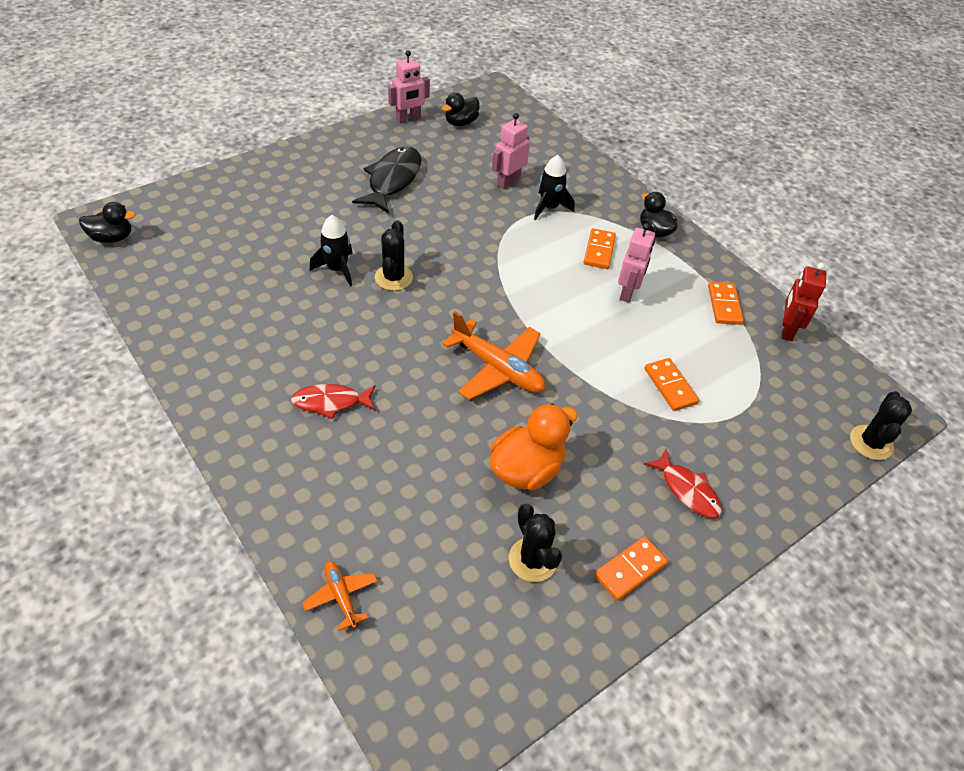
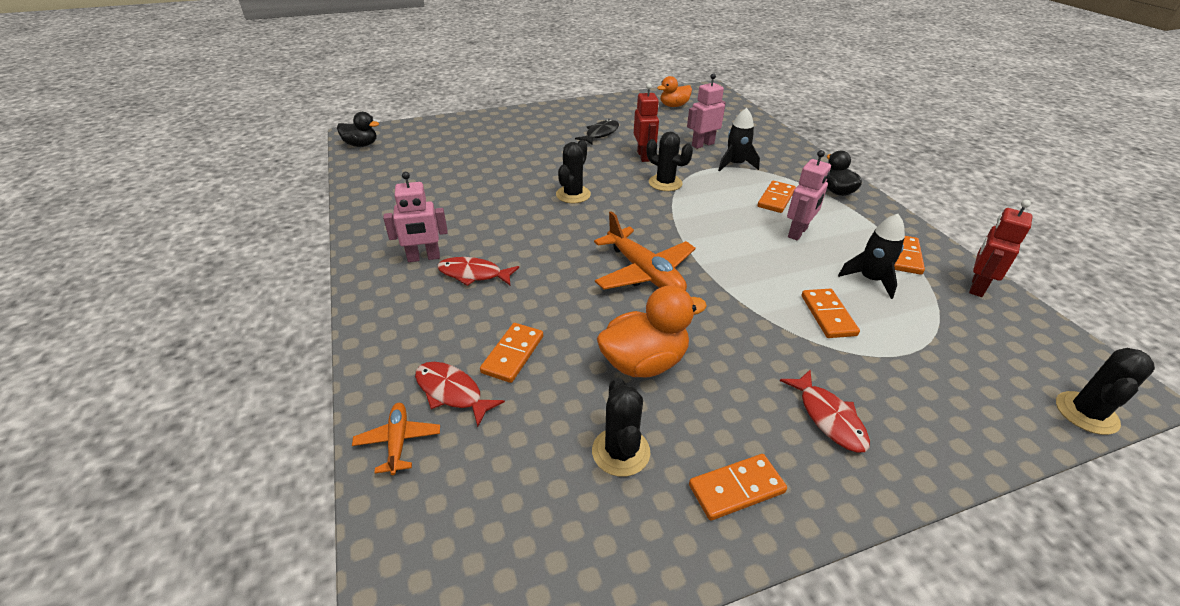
camera: 20 degrees right, 10 degrees down
(337, 269) = (526, 183): black rocket -> black rocket (870, 279)
(367, 538) = (452, 392): none -> red fish
(392, 180) = (600, 134): black fish -> black fish, size x0.63
(406, 486) = (512, 354): none -> orange domino
(408, 119) = (630, 100): pink robot -> pink robot (424, 258)
(451, 209) = (644, 156): none -> red robot
(461, 123) = (673, 106): black duck -> orange duck
(484, 246) = (665, 183): none -> black cactus

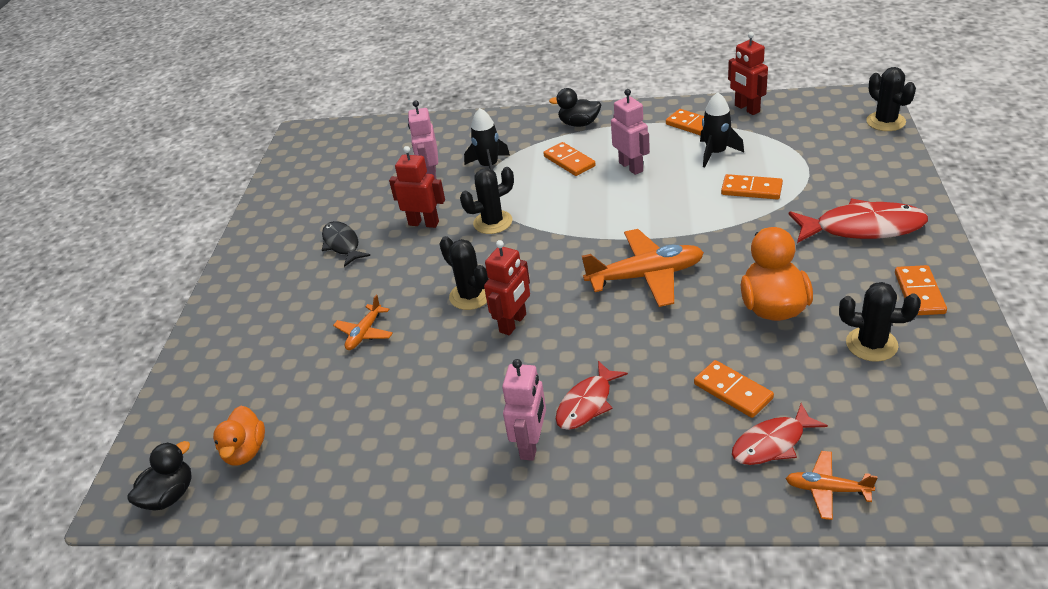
camera: 60 degrees left, 0 degrees up
(515, 165) = (365, 333): none -> orange plane
(551, 220) = (513, 323): none -> red robot
(673, 106) = (320, 171): orange duck -> orange duck (245, 451)
(828, 417) = (862, 228): red fish -> red fish, size x1.59

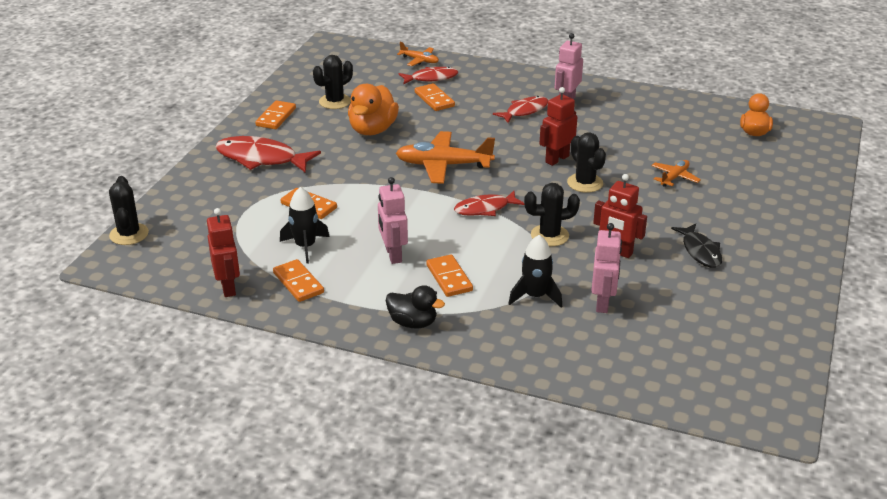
camera: 170 degrees left, 5 degrees down
(170, 496) = (799, 122): black duck -> none
(569, 234) = (485, 209): none -> red fish
(871, 344) = (335, 101): black cactus -> black cactus turned 75 degrees counterclockwise

